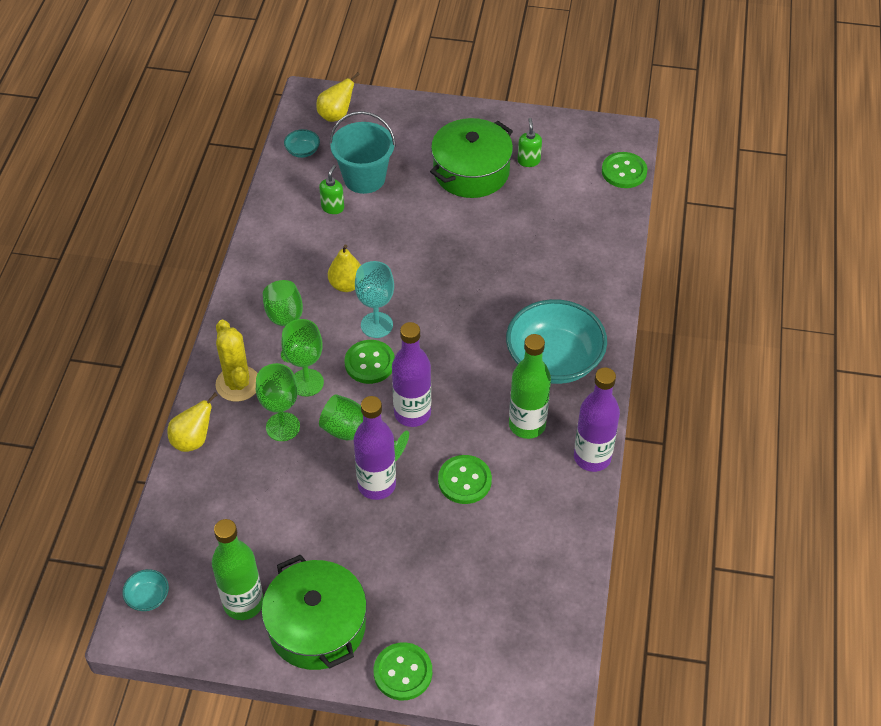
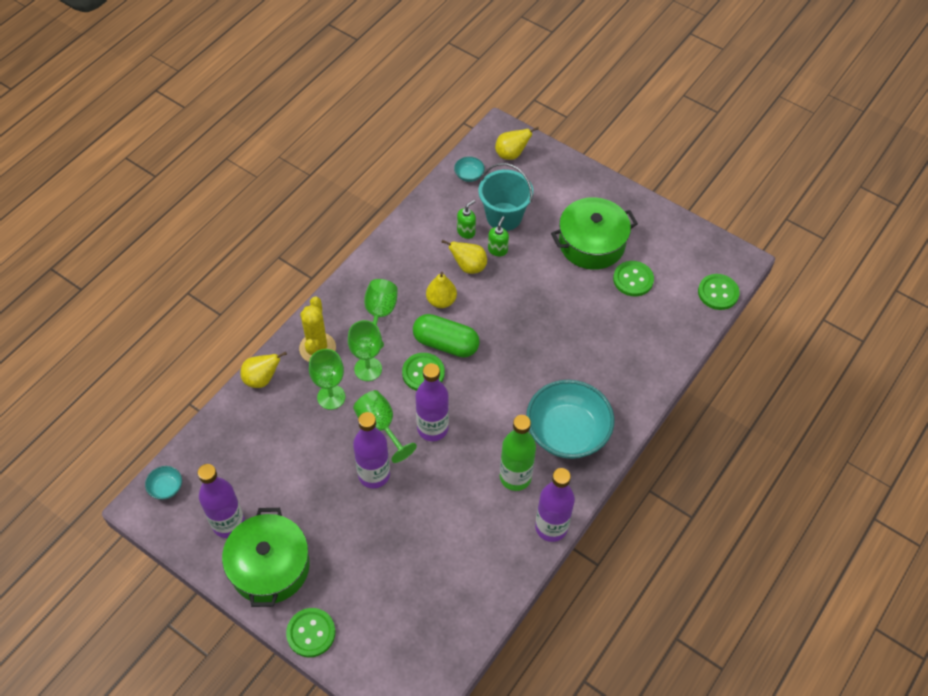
camera: 25 degrees right, 5 degrees up
(243, 603) = (228, 523): green bottle -> purple bottle
(356, 240) = (468, 267): none -> yellow pear
(376, 325) = (446, 344): turquoise goblet -> green capsule
(464, 480) = (441, 501): green button -> green button (633, 279)
(528, 161) = (643, 252): green soap dispenser -> green soap dispenser (497, 250)

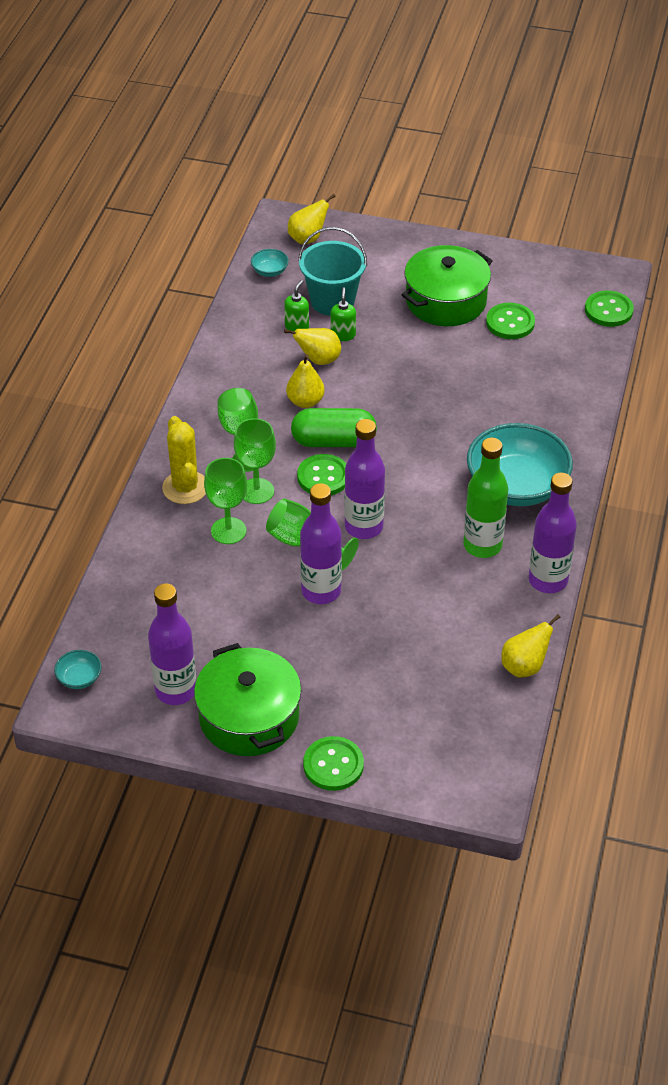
camera: 20 degrees left, 10 degrees down
(262, 379) = (135, 537): yellow pear -> yellow pear (524, 666)

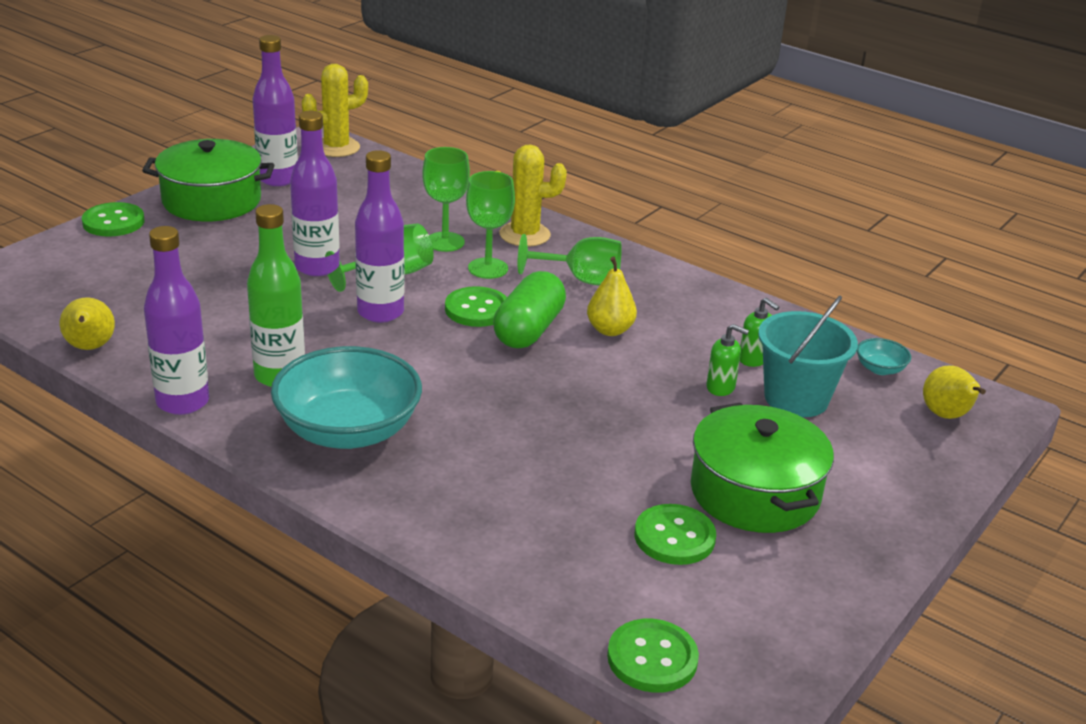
camera: 110 degrees right, 15 degrees down
(79, 678) = (336, 147): turquoise bowl -> yellow cactus
(318, 360) = (680, 358): yellow pear -> none

